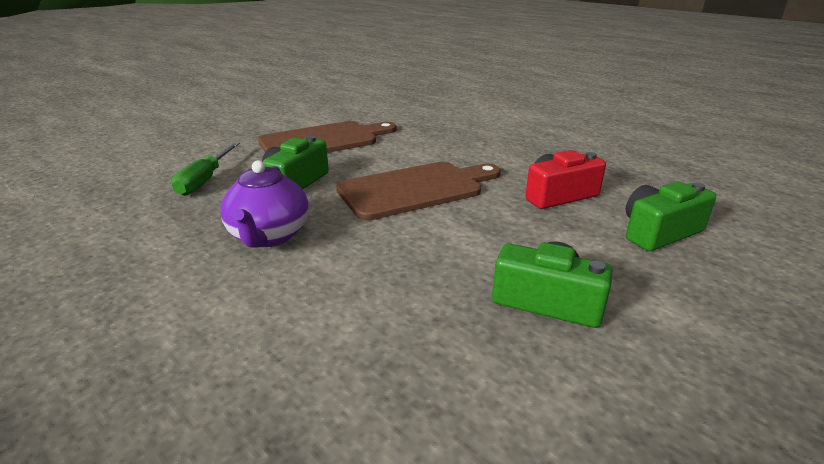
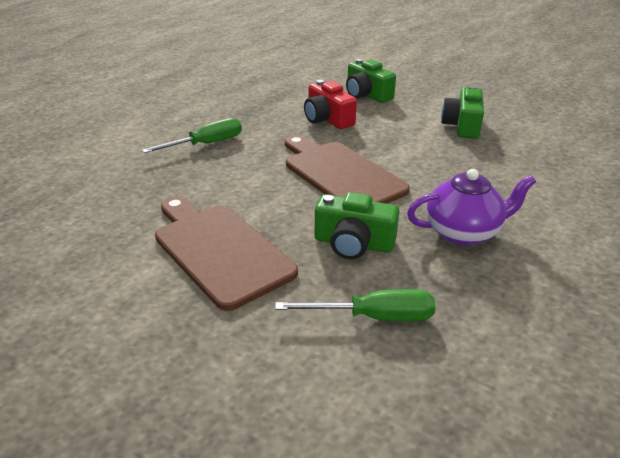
camera: 100 degrees left, 5 degrees up
(492, 139) = (206, 144): none -> green screwdriver

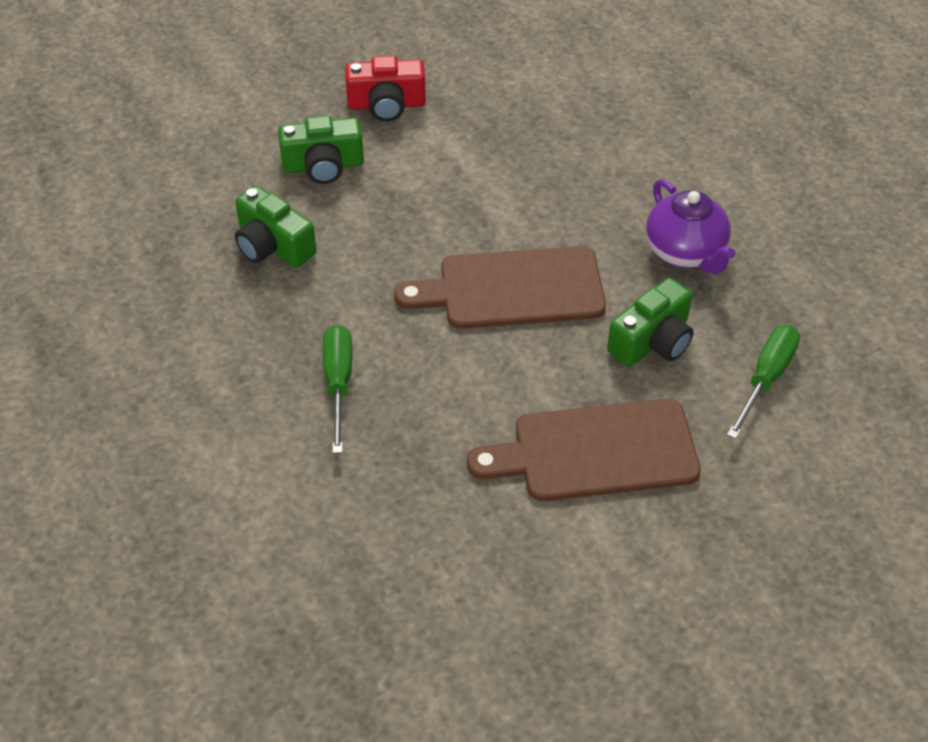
camera: 60 degrees left, 15 degrees up
(327, 119) = (364, 237): red camera -> red camera (386, 105)
(462, 126) = (481, 130): green camera -> green camera (272, 246)
(463, 232) = (686, 252): purple teapot -> purple teapot turned 135 degrees clockwise

